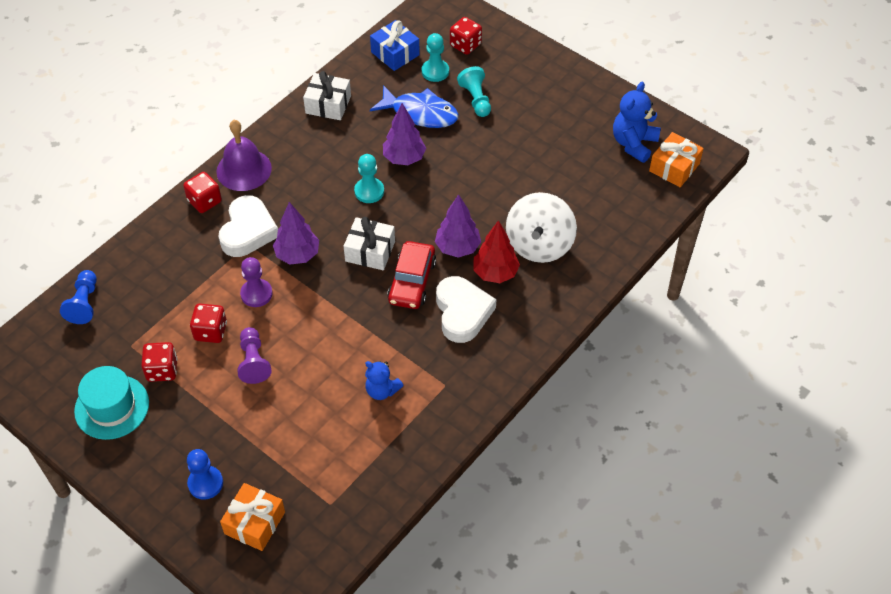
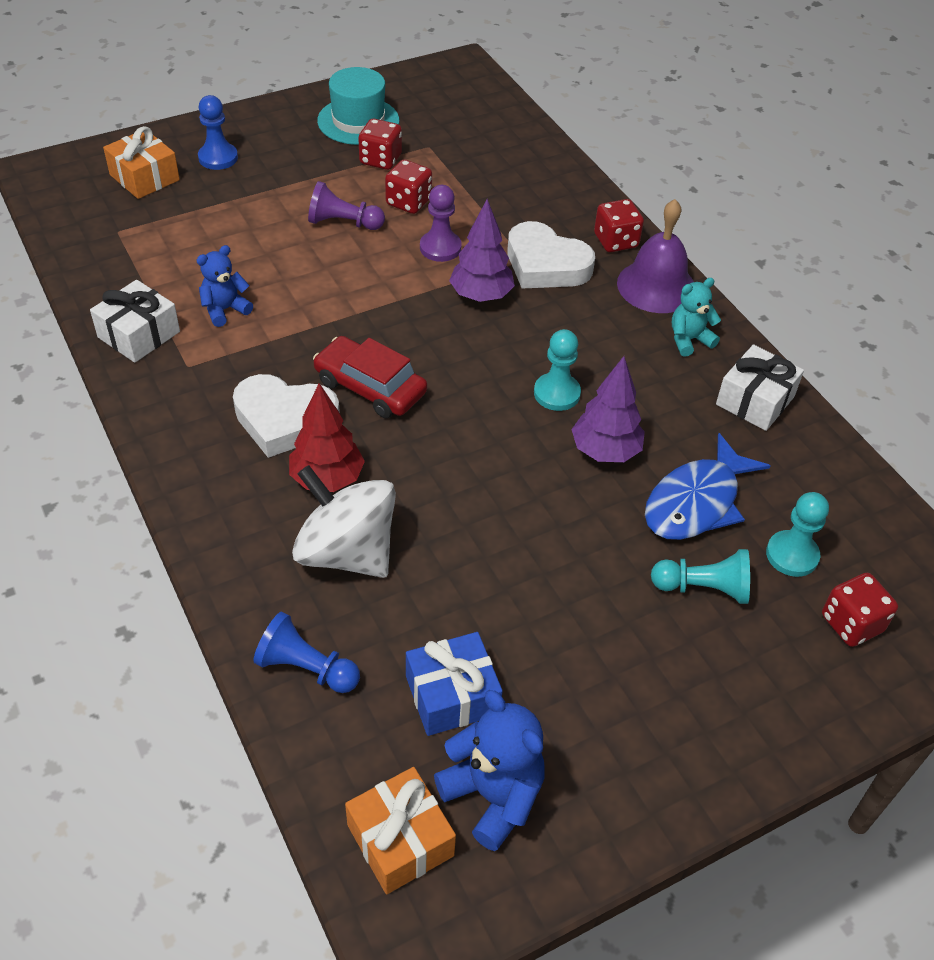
camera: 110 degrees right, 5 degrees down
(84, 303) = (507, 128): blue pawn -> blue pawn (306, 668)
(289, 143) = (689, 340): none -> turquoise teddy bear
(370, 251) = (447, 362): white gift -> white gift (139, 334)
(395, 53) = (853, 516): blue gift -> blue gift (452, 695)
(457, 248) = (398, 454): purple tree -> none

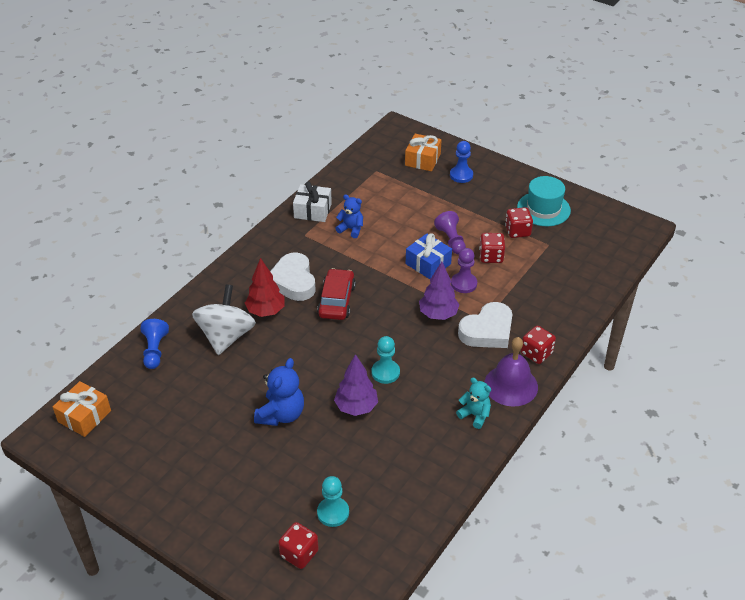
camera: 65 degrees right, 5 degrees down
(452, 695) = (166, 405): blue gift -> blue gift (428, 264)
(493, 795) = (120, 439): blue teddy bear -> blue teddy bear (281, 414)
(546, 265) = (487, 331): white heart -> white heart turned 135 degrees counterclockwise
(696, 502) = (345, 458): blue fish -> none
(703, 588) = (285, 479): turquoise pawn -> none
(755, 400) = (445, 461): white gift -> none

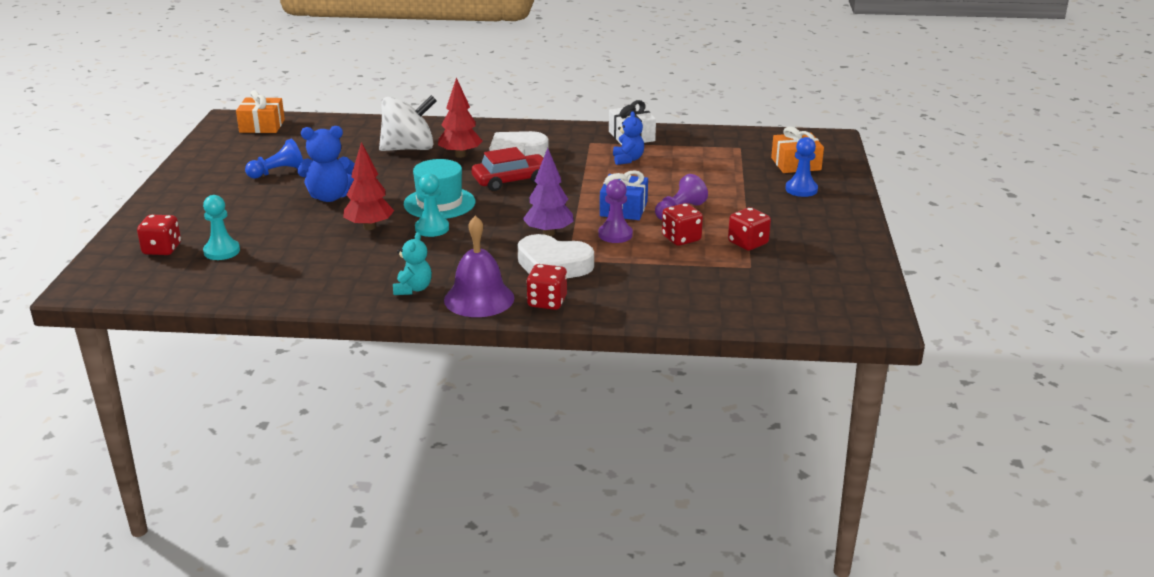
camera: 60 degrees right, 15 degrees down
(155, 350) = (362, 128): blue pawn -> blue pawn (277, 172)
(356, 407) = (369, 227): purple tree -> red tree
(543, 209) = (813, 249): turquoise hat -> turquoise hat (439, 203)

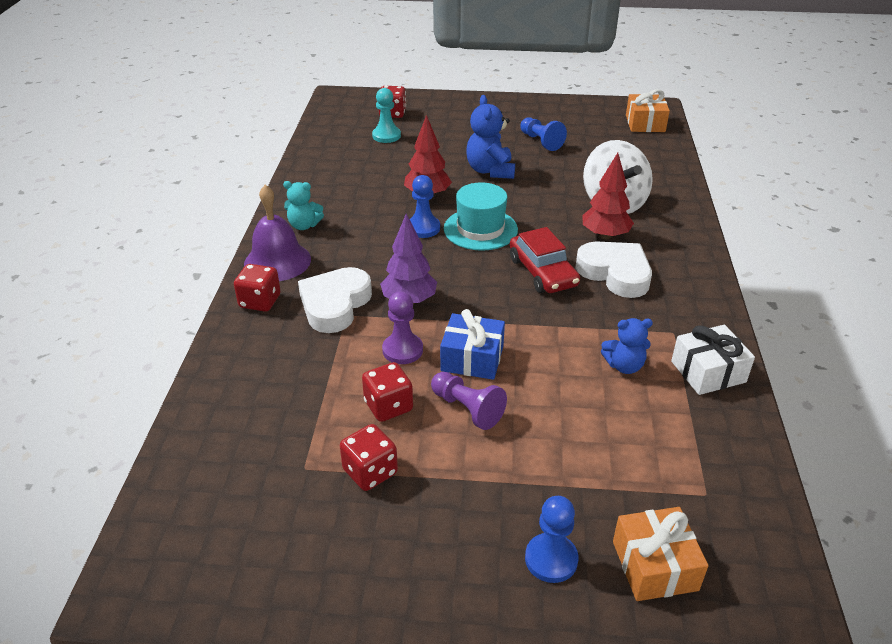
camera: 90 degrees right, 10 degrees up
(432, 228) = (423, 228): turquoise pawn -> blue pawn

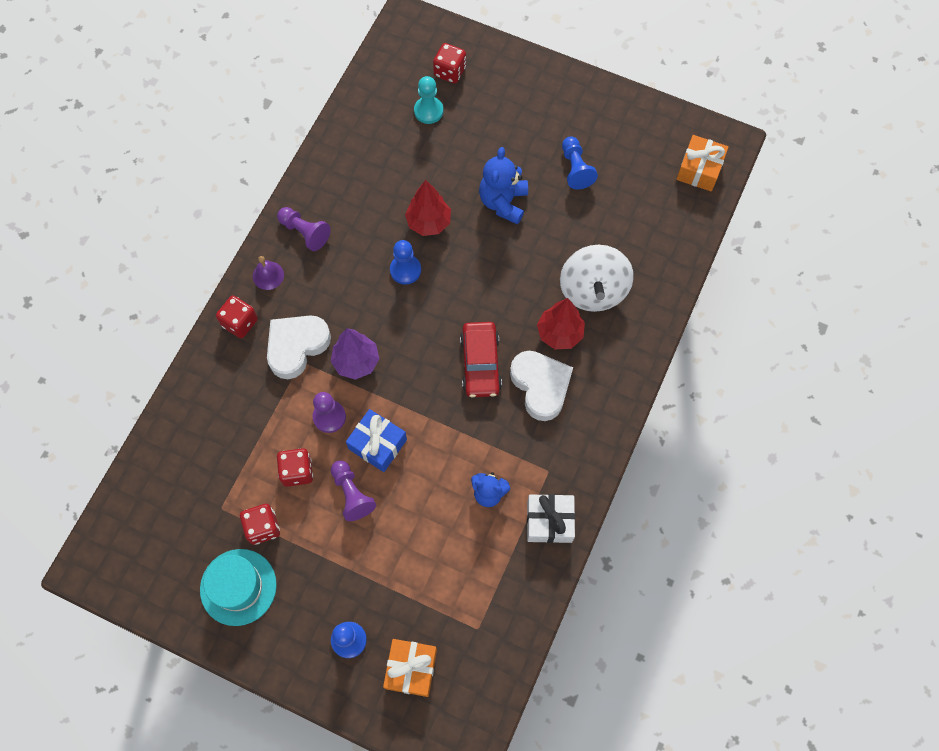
camera: 20 degrees right, 30 degrees up
(277, 261) = (268, 275): purple bell -> purple bell, size x0.54
(304, 225) = (305, 232): turquoise teddy bear -> purple pawn
(480, 229) = (454, 288): turquoise hat -> turquoise hat (238, 587)

